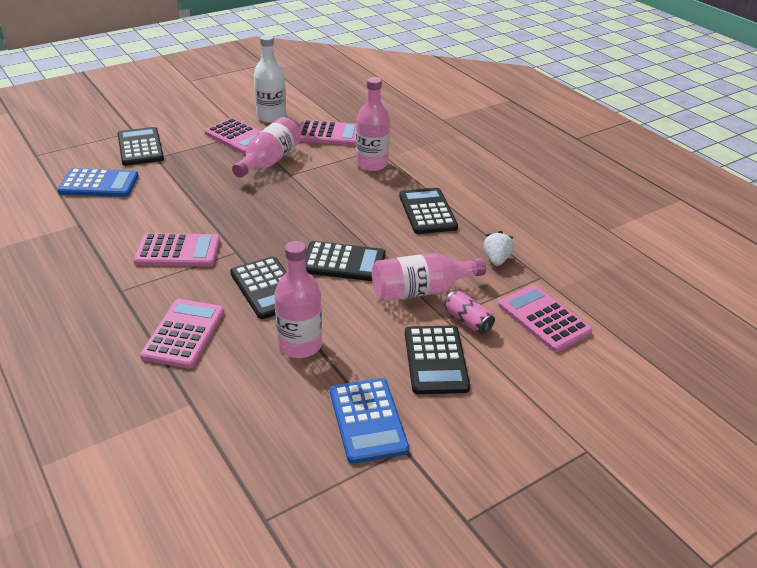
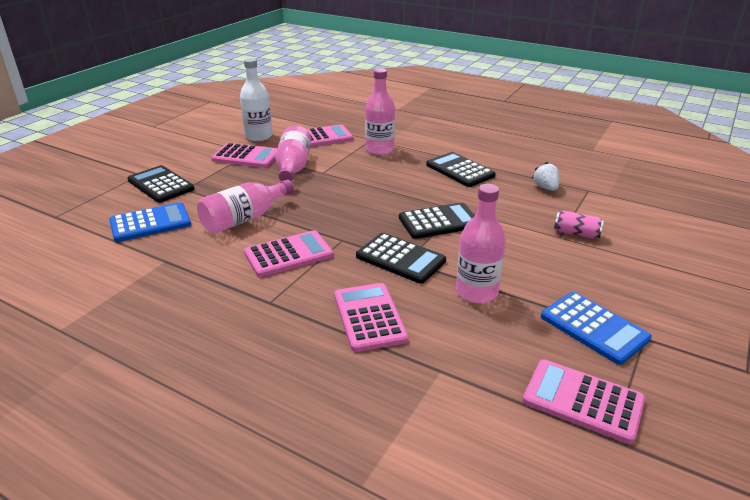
camera: 25 degrees left, 5 degrees down
(421, 291) = (520, 224): pink bottle -> pink bottle (244, 219)
(435, 360) = (588, 267): black calculator -> none
(543, 318) = (623, 216): pink calculator -> pink calculator (583, 401)

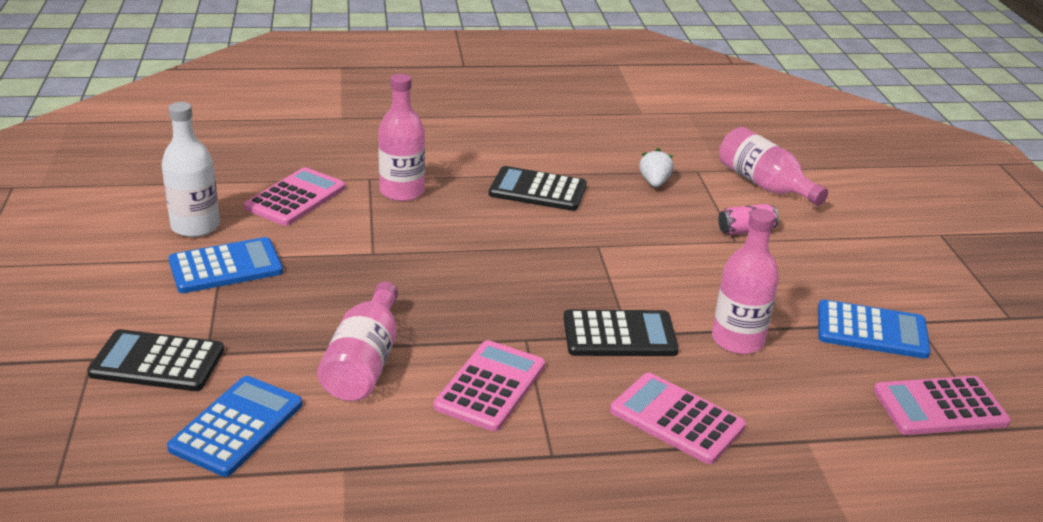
camera: 40 degrees left, 0 degrees up
(246, 156) = (226, 267): pink calculator -> blue calculator
(293, 167) = (321, 260): pink bottle -> pink bottle (764, 185)
(439, 222) = (600, 270): black calculator -> none
(545, 188) = (654, 182): white strawberry -> white strawberry turned 60 degrees clockwise

